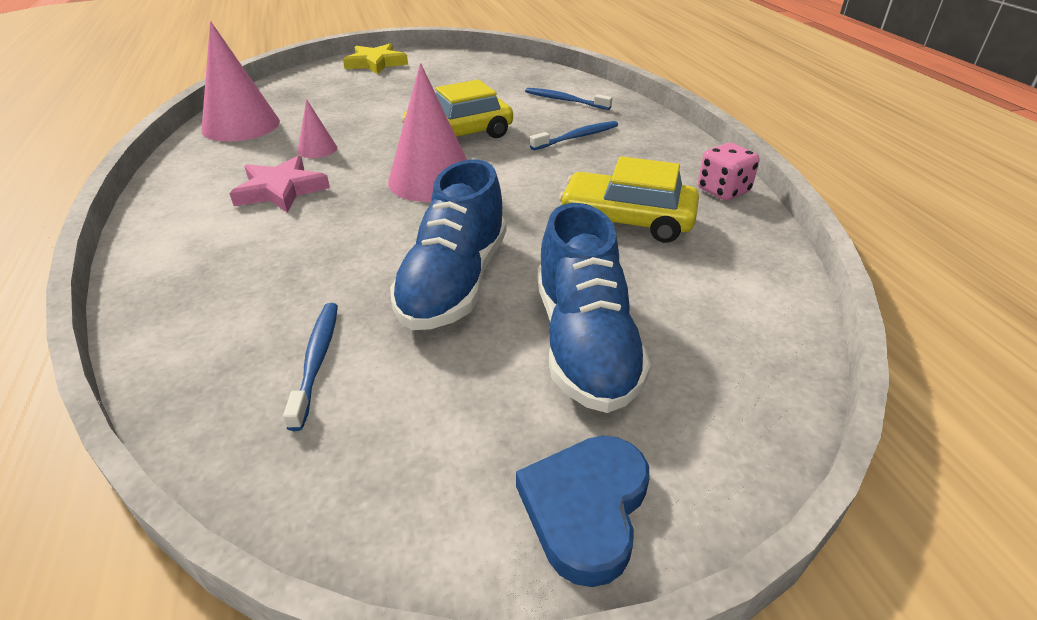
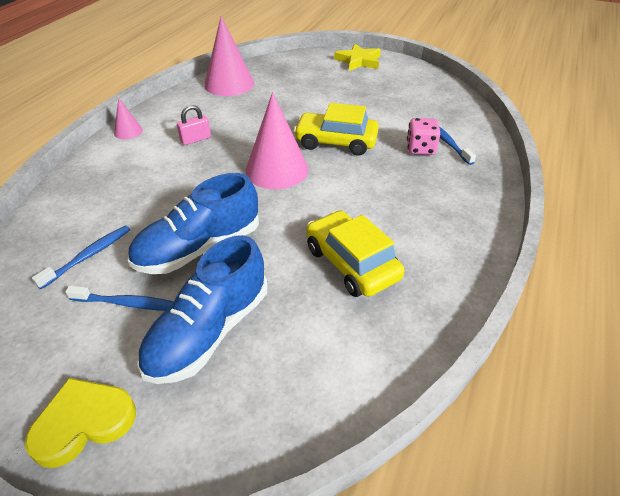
camera: 40 degrees right, 5 degrees up
(281, 190) = (195, 139): pink star -> pink padlock
(317, 149) = (245, 118): pink cone -> pink cone (128, 131)
(577, 137) = (412, 178): blue toothbrush -> blue toothbrush (128, 303)
(586, 508) = (83, 423): blue heart -> yellow heart
(723, 191) = (456, 278): pink dice -> pink dice (420, 149)

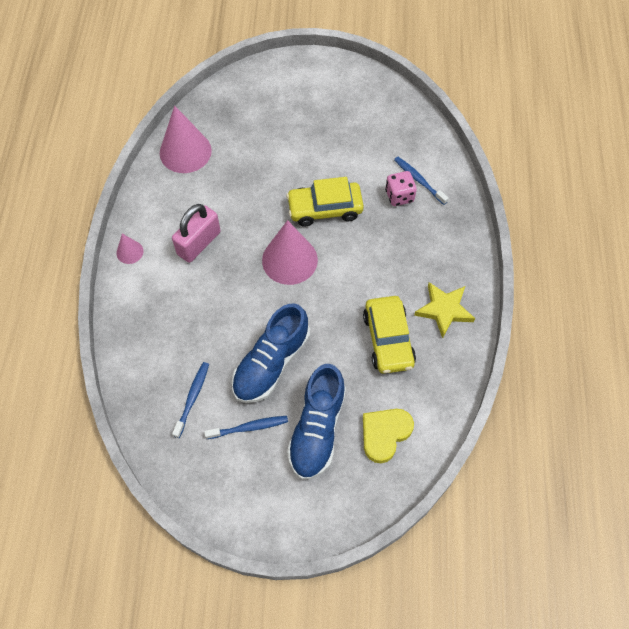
camera: 20 degrees left, 20 degrees up
(83, 423) = (276, 516): yellow heart -> yellow heart (385, 434)
(195, 139) = (199, 243): pink padlock -> pink padlock, size x1.72
(351, 263) = (388, 339): yellow car -> yellow car turned 135 degrees counterclockwise
(359, 61) = (298, 74): yellow star -> yellow star (444, 310)

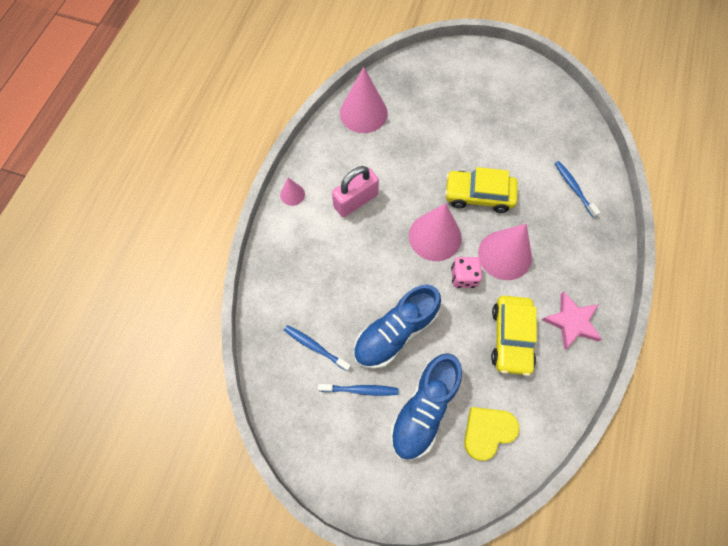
camera: 15 degrees right, 5 degrees up
(192, 398) = (315, 347): blue toothbrush -> blue toothbrush turned 90 degrees counterclockwise
(364, 261) = (505, 255): none -> pink cone
(399, 196) = (552, 199): pink dice -> pink dice (463, 277)
(444, 310) = (572, 322): yellow star -> pink star

